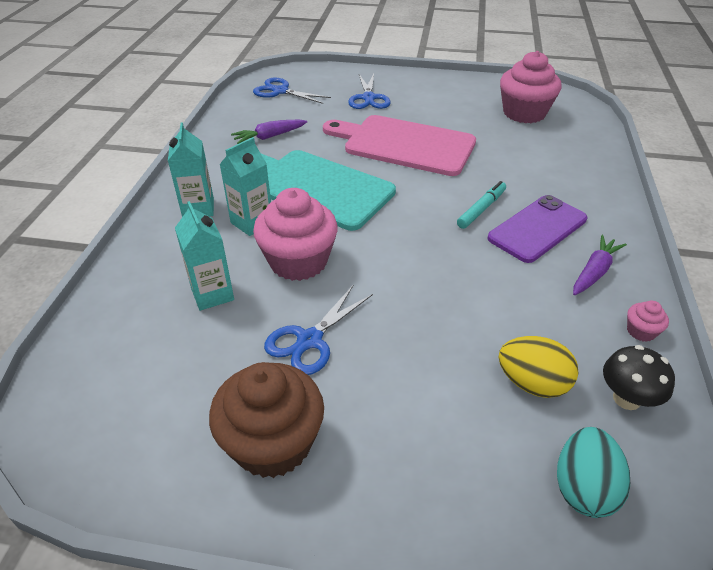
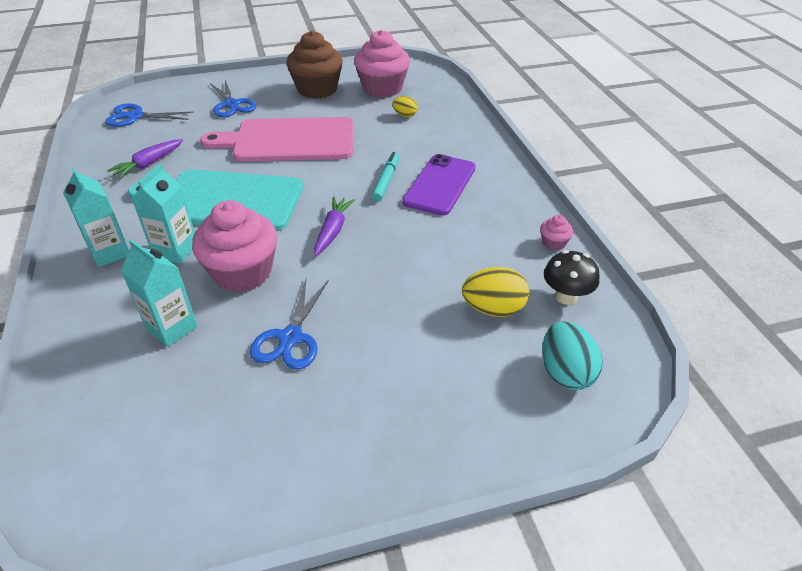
camera: 25 degrees left, 0 degrees up
(272, 443) = (303, 435): brown cupcake -> brown cupcake (317, 89)
(535, 146) = (405, 115): none -> yellow egg
(594, 272) = (499, 208): purple carrot -> purple carrot (332, 231)

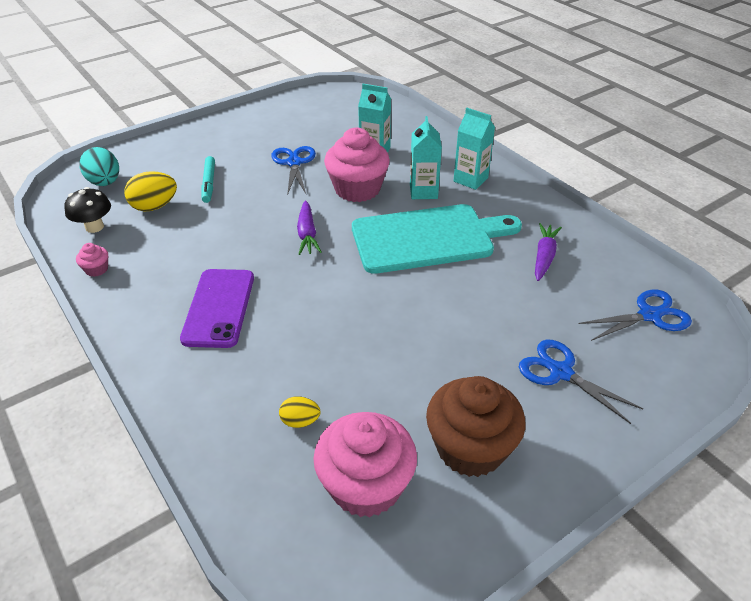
camera: 160 degrees right, 0 degrees up
(289, 141) = (427, 327): pink cutting board -> none
(386, 181) = (281, 298): turquoise marker -> turquoise marker (209, 183)

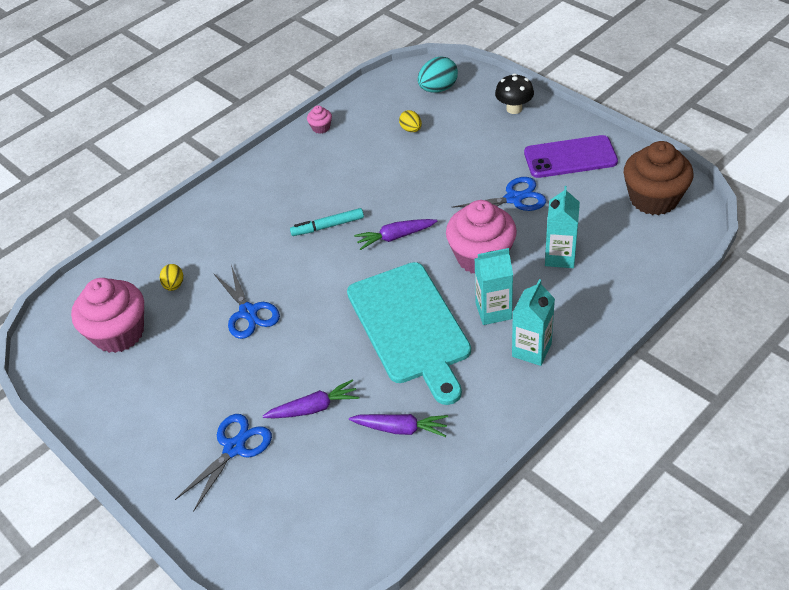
camera: 85 degrees right, 5 degrees up
(94, 227) = (373, 107): black mushroom -> black mushroom (514, 109)
(154, 206) = (411, 129): yellow egg -> yellow egg, size x0.59
(209, 183) = (457, 151): turquoise marker -> turquoise marker (327, 226)
(219, 308) = (287, 208): purple phone -> purple phone (570, 157)
(470, 448) = (151, 390): brown cupcake -> brown cupcake (653, 199)
(515, 309) = (313, 408): none -> purple carrot
(649, 315) = (321, 526): blue scissors -> blue scissors (248, 312)

